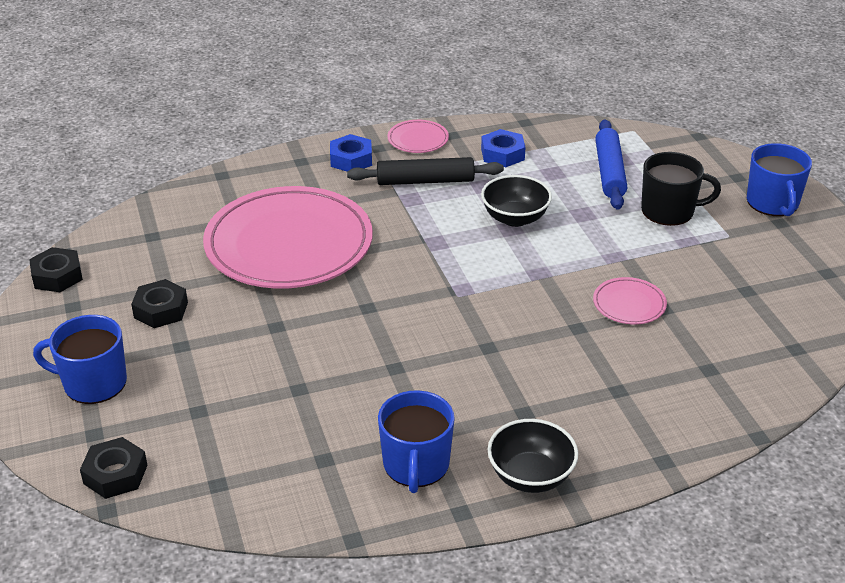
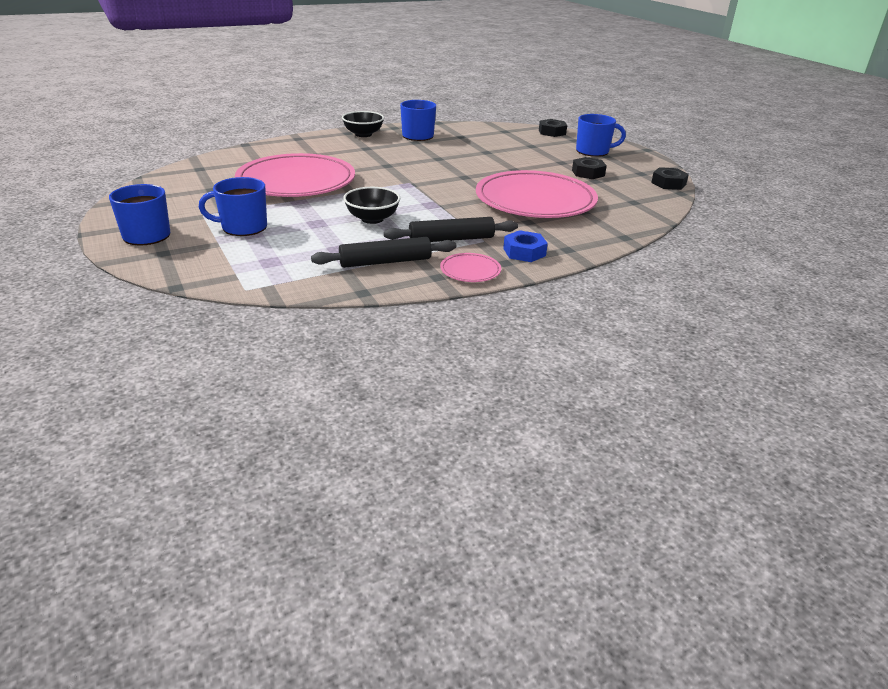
camera: 170 degrees right, 5 degrees down
(502, 154) = (385, 262): blue nut -> black rolling pin
(609, 172) = (284, 252): blue rolling pin -> none
(629, 304) = (296, 182): pink plate -> pink plate, size x2.44
(669, 211) = (243, 227): black mug -> blue mug

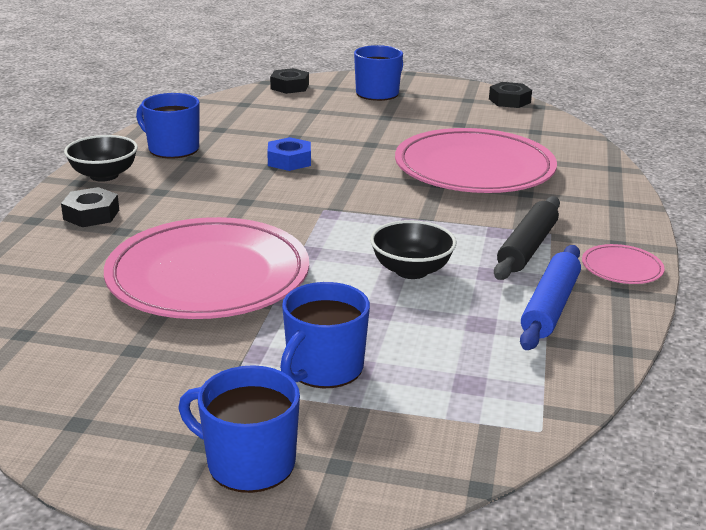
camera: 50 degrees left, 5 degrees down
(385, 262) = (550, 307): black rolling pin -> blue rolling pin
(524, 252) = (602, 224): blue nut -> blue nut (289, 161)
(588, 173) = (433, 118): black nut -> black nut (91, 215)

